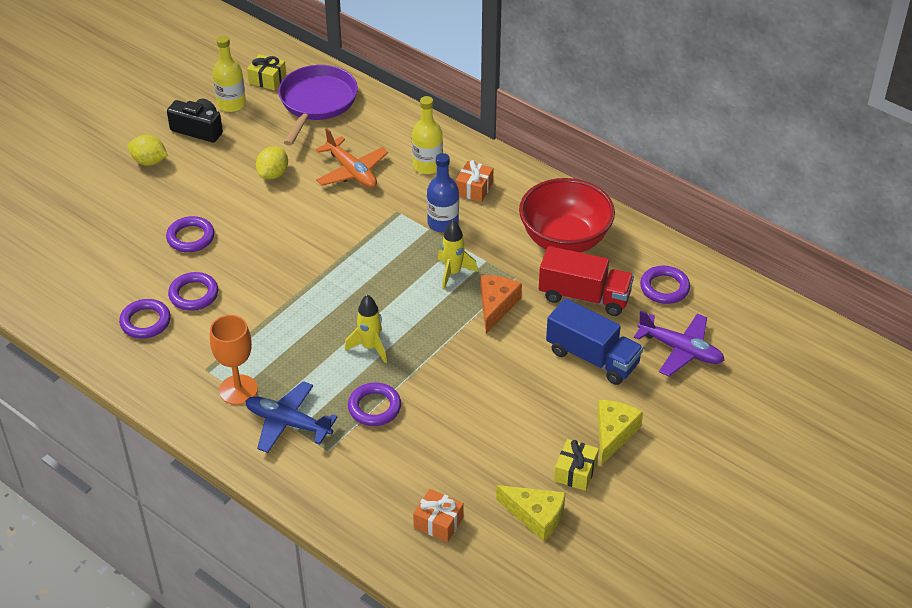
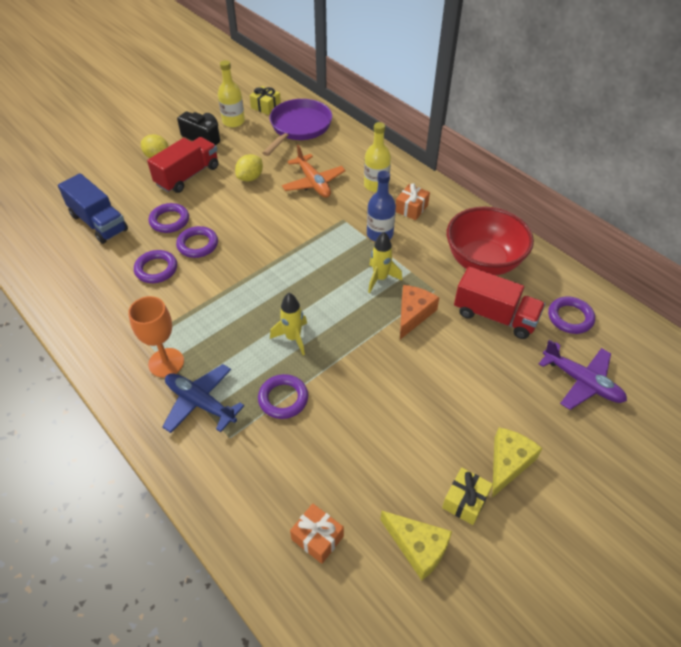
camera: 10 degrees right, 5 degrees up
(145, 322) = (108, 288): purple ring -> purple ring (197, 245)
(195, 181) = (188, 176): none -> red truck
(592, 357) = (496, 377): blue truck -> blue truck (98, 223)

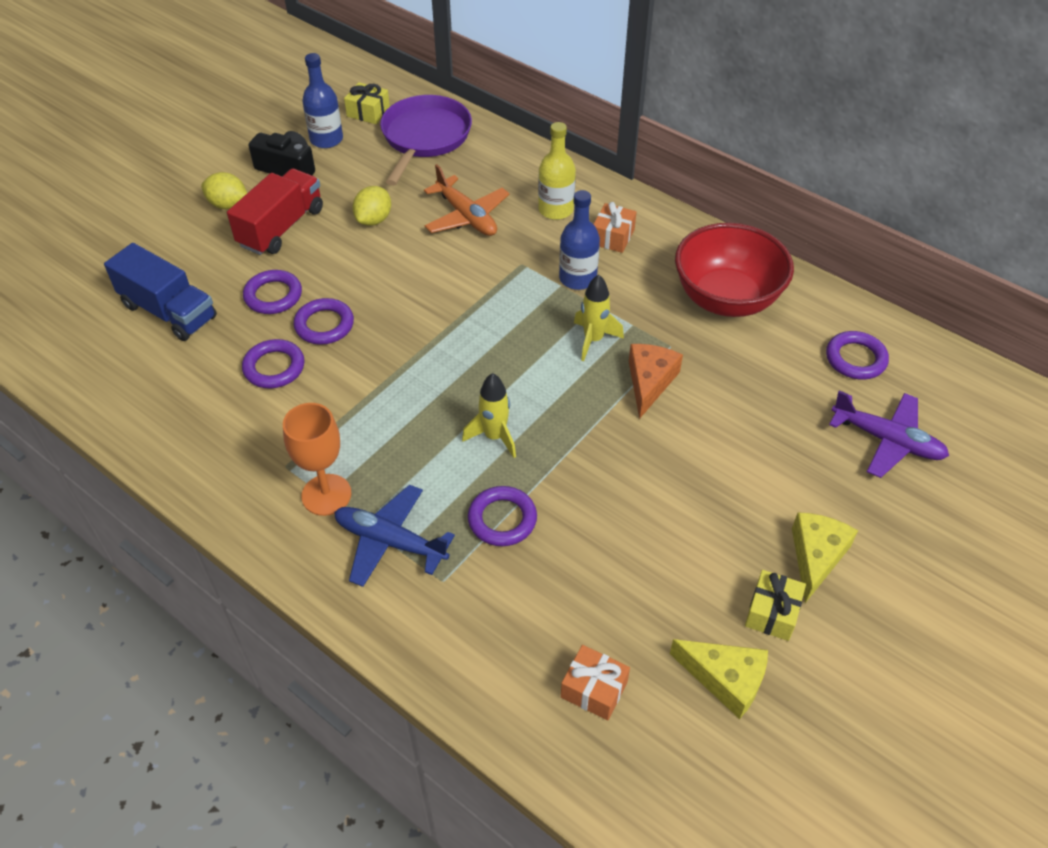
camera: 10 degrees left, 0 degrees up
(233, 121) = (326, 139): yellow bottle -> blue bottle
(495, 316) = (758, 370): red truck -> none

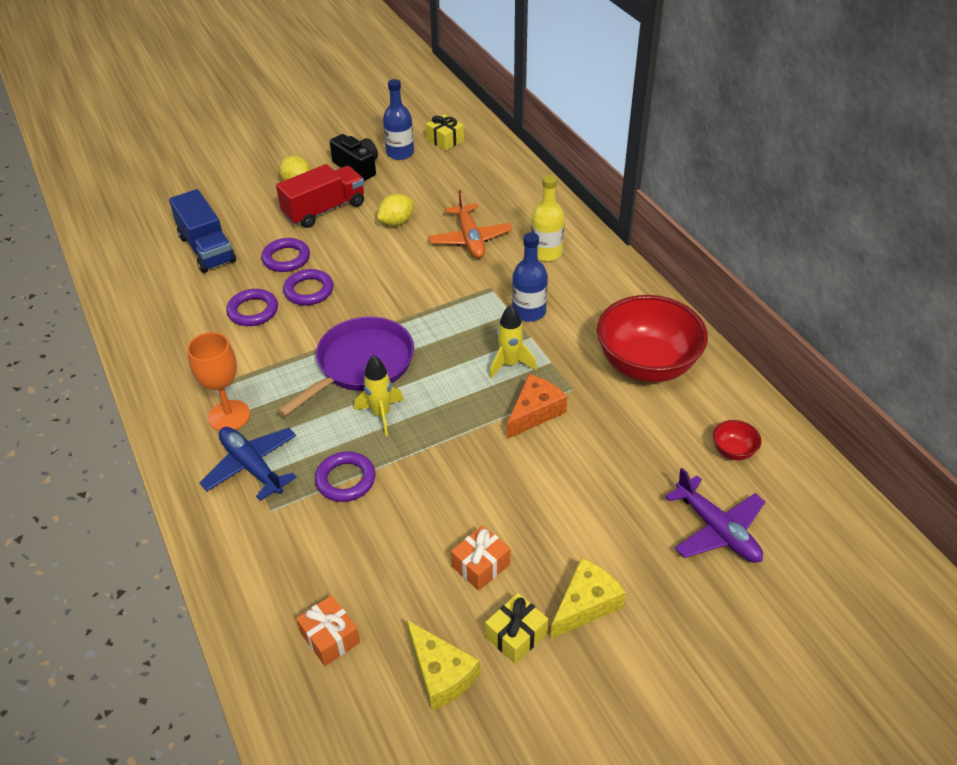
camera: 25 degrees right, 5 degrees down
(425, 138) = (476, 170): purple pan -> purple pan (361, 365)
(612, 237) = (580, 287): orange gift -> orange gift (481, 565)
(855, 359) = (733, 451): purple ring -> red bowl

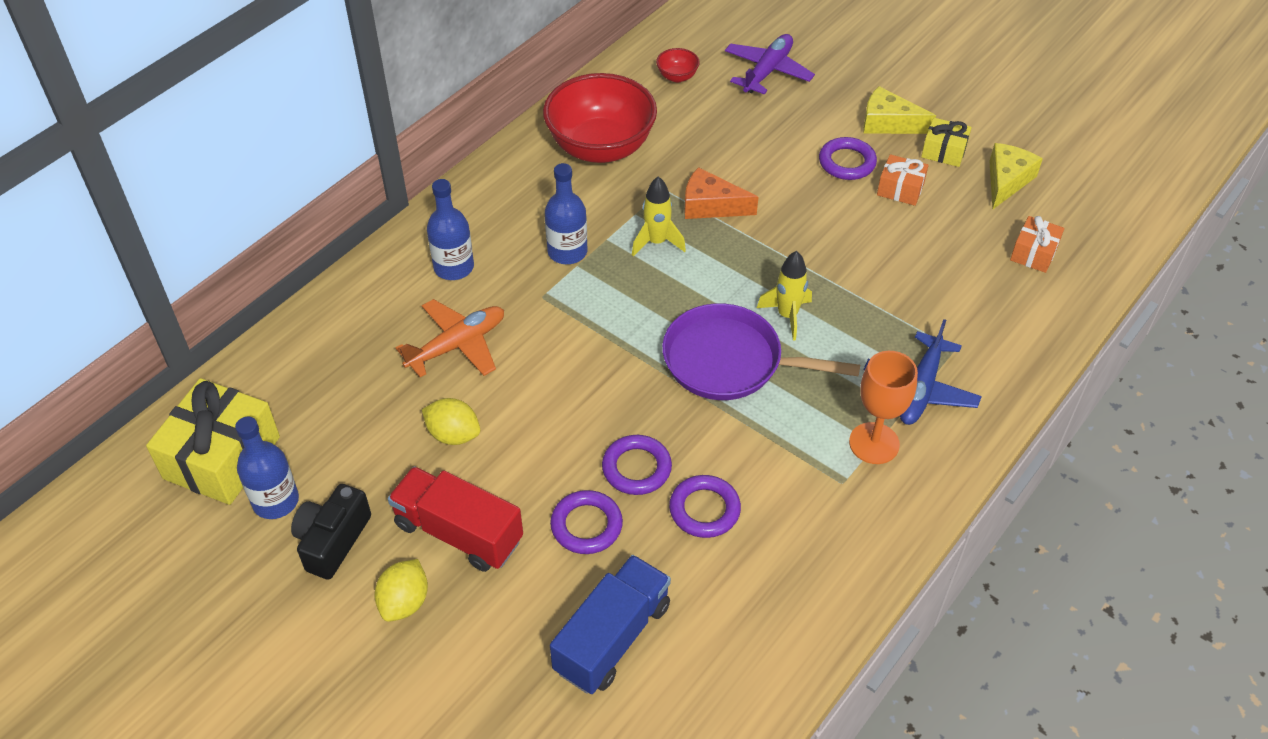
camera: 115 degrees left, 5 degrees up
(345, 480) = (882, 309): purple ring -> purple ring (847, 162)
(445, 140) = (222, 457): yellow gift -> yellow gift, size x1.91
(546, 252) = (454, 267): yellow bottle -> blue bottle

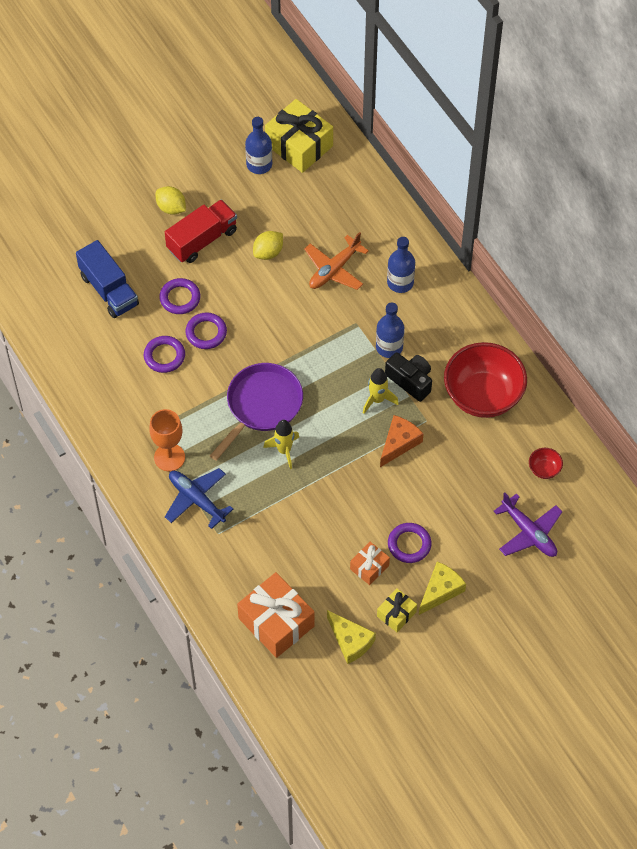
camera: 110 degrees right, 10 degrees up
(332, 541) = (222, 184): black camera -> black camera (410, 380)
(457, 345) = (334, 269): orange plane -> orange plane turned 60 degrees clockwise
(1033, 253) = (276, 622): orange gift -> orange gift, size x1.91

